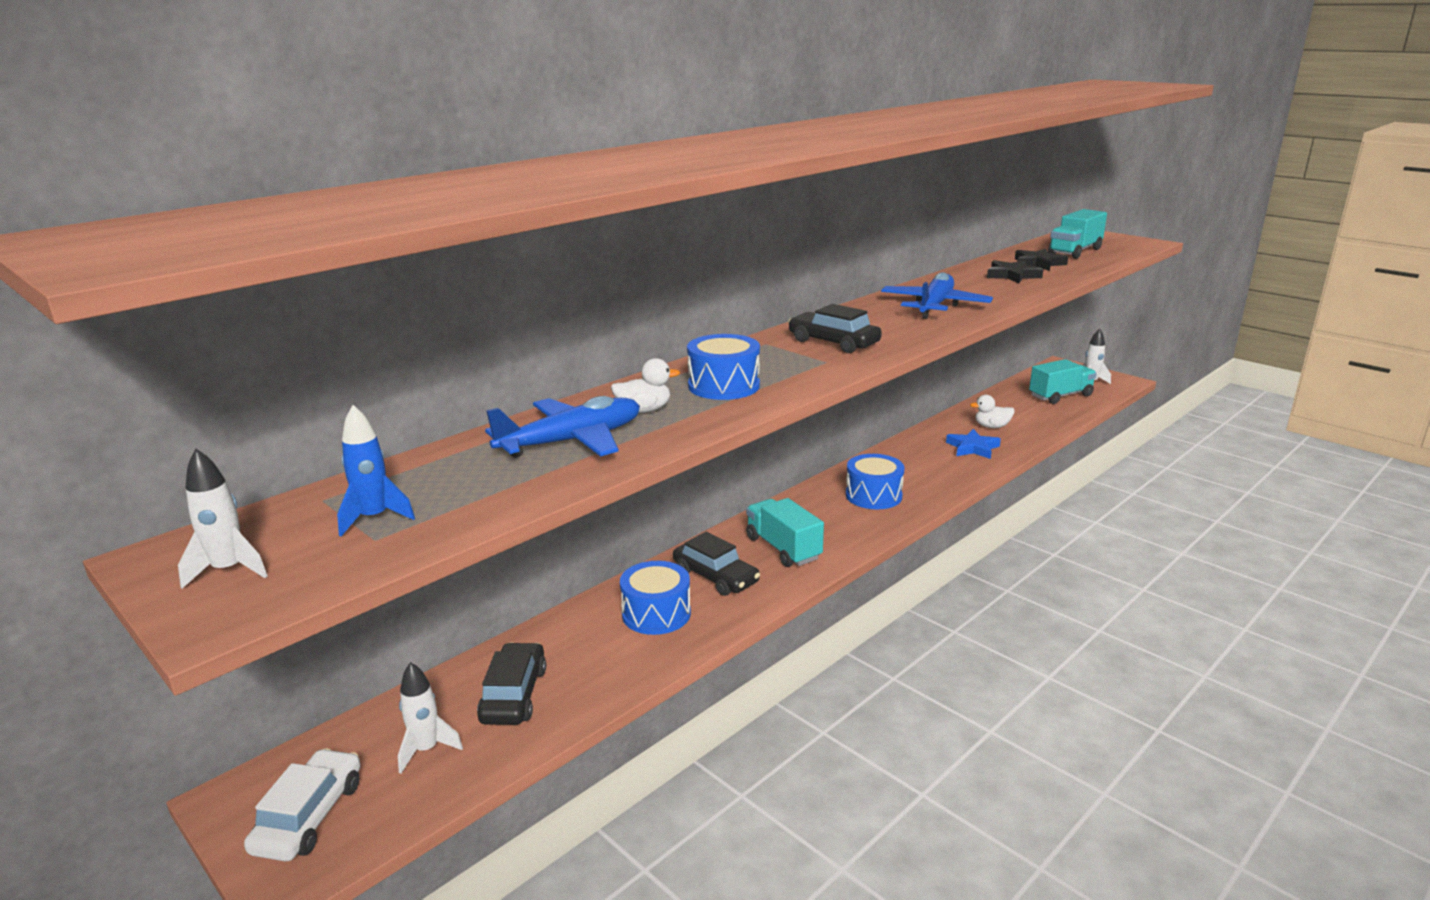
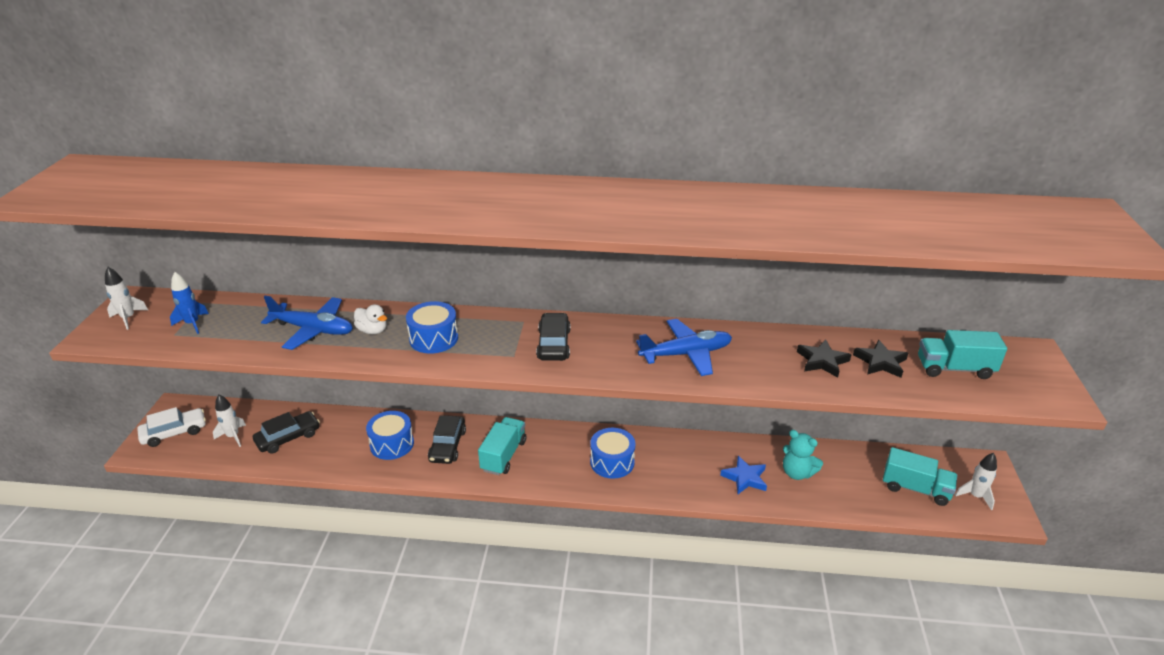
camera: 50 degrees right, 10 degrees up
(991, 426) = (797, 473): white duck -> turquoise teddy bear

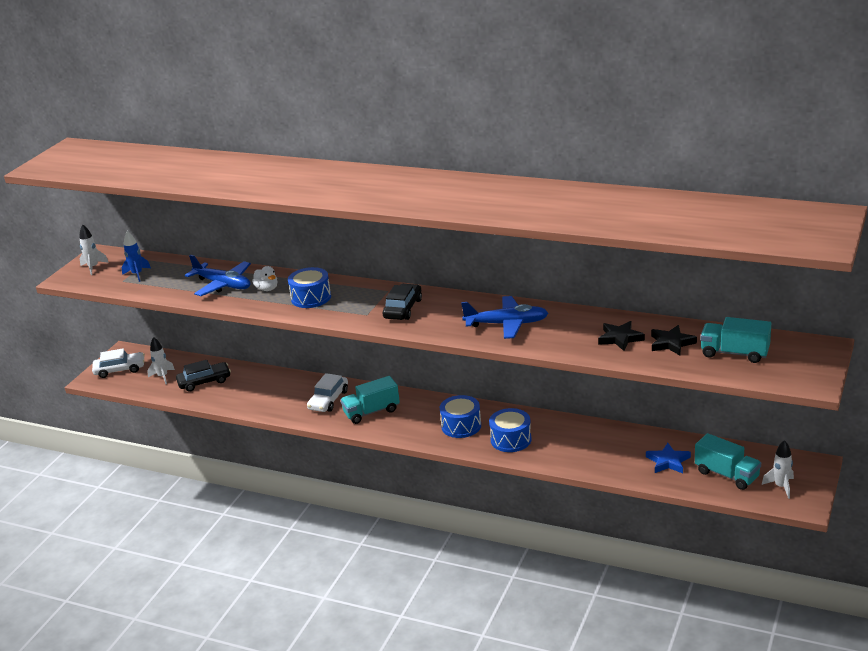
camera: 20 degrees right, 5 degrees down
(392, 444) = (284, 394): blue drum -> blue drum (511, 440)
(447, 445) = (328, 400): black car -> white car
(503, 455) = (371, 412): turquoise truck -> turquoise truck turned 150 degrees counterclockwise
(745, 478) = (572, 450): blue star -> blue star (668, 461)
(797, 473) = (622, 451): turquoise teddy bear -> none

